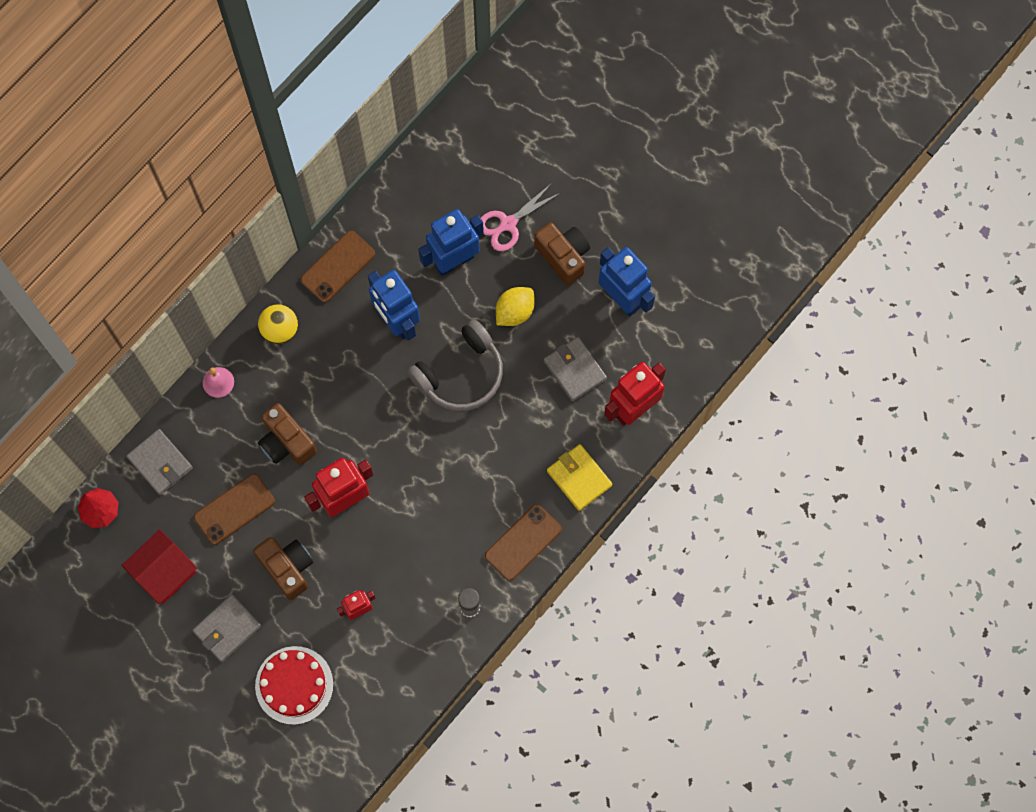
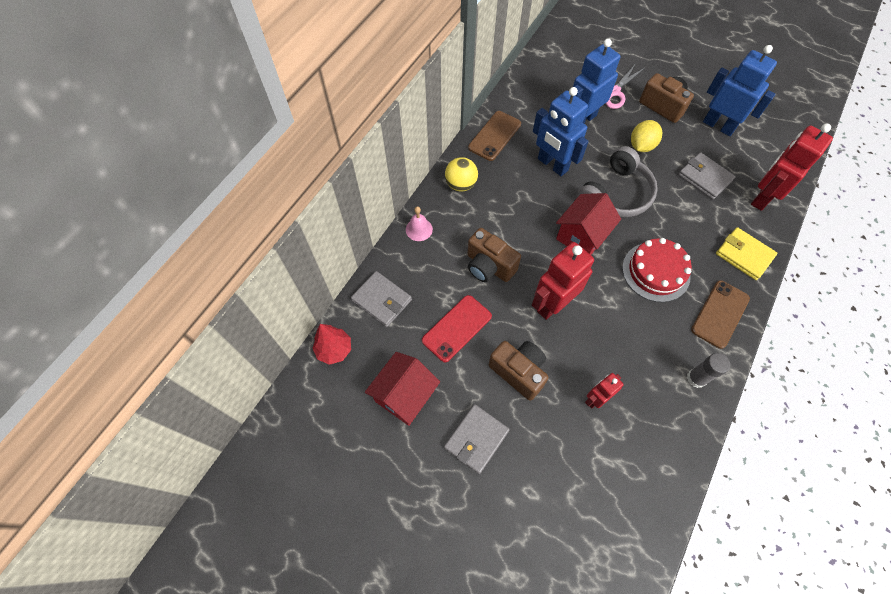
camera: 10 degrees left, 10 degrees down
(234, 509) = (457, 328): brown phone -> red phone
(294, 685) = (556, 484): red cake -> red cake (656, 271)
(402, 423) = (581, 236): none -> red house

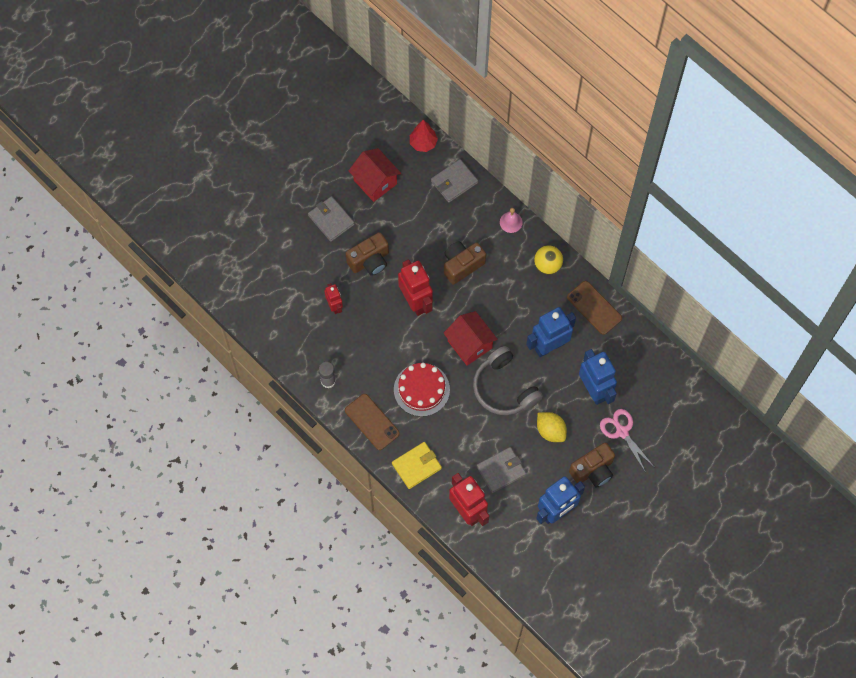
camera: 105 degrees right, 5 degrees up
(457, 328) = (416, 228): red phone -> none

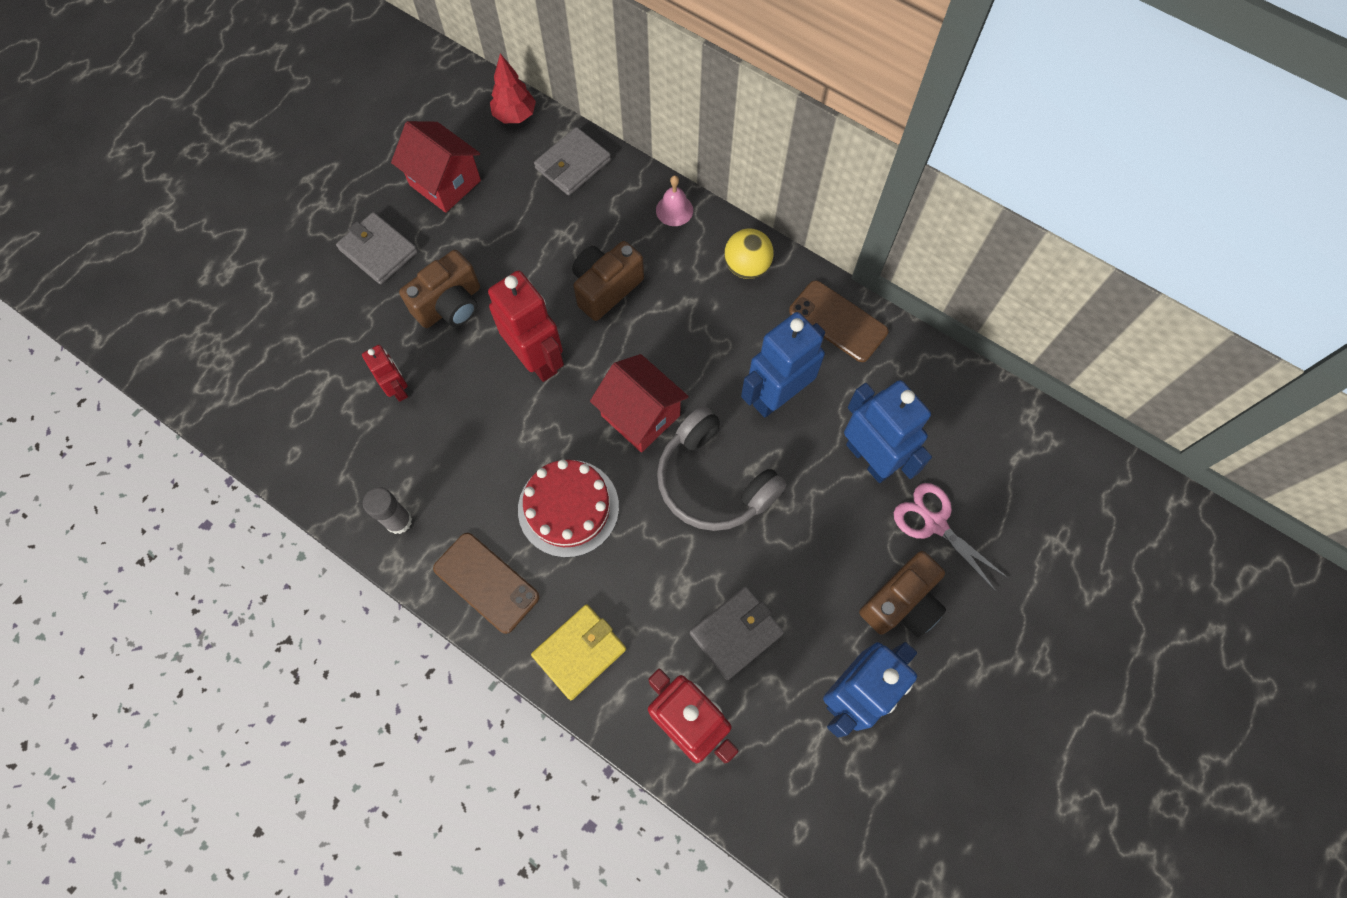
camera: 10 degrees left, 0 degrees up
(550, 431) = (810, 543): yellow lemon -> none

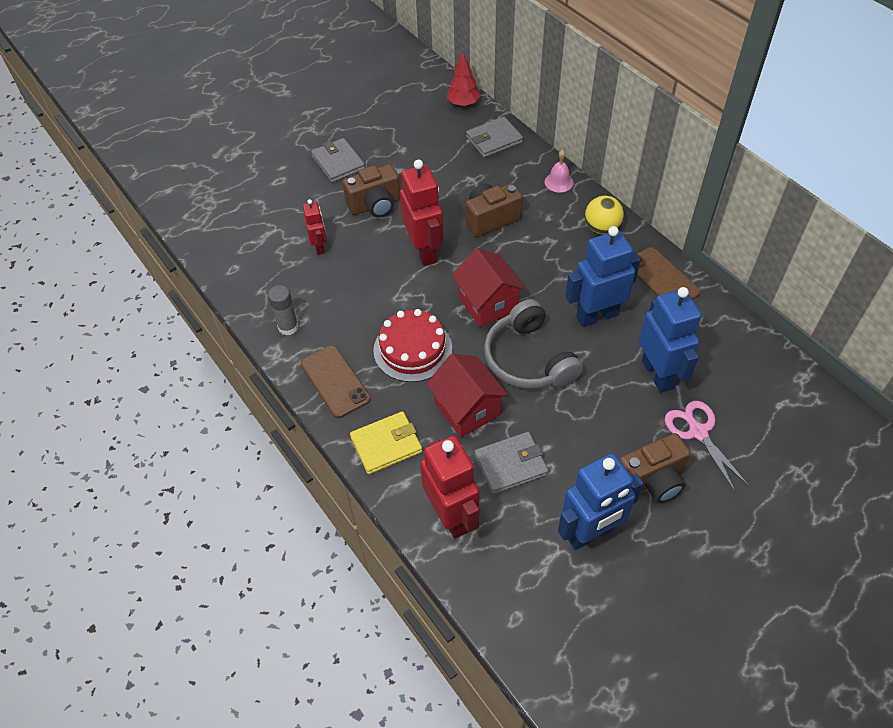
camera: 20 degrees right, 15 degrees down
(445, 183) = (399, 133): red house -> red house (467, 409)

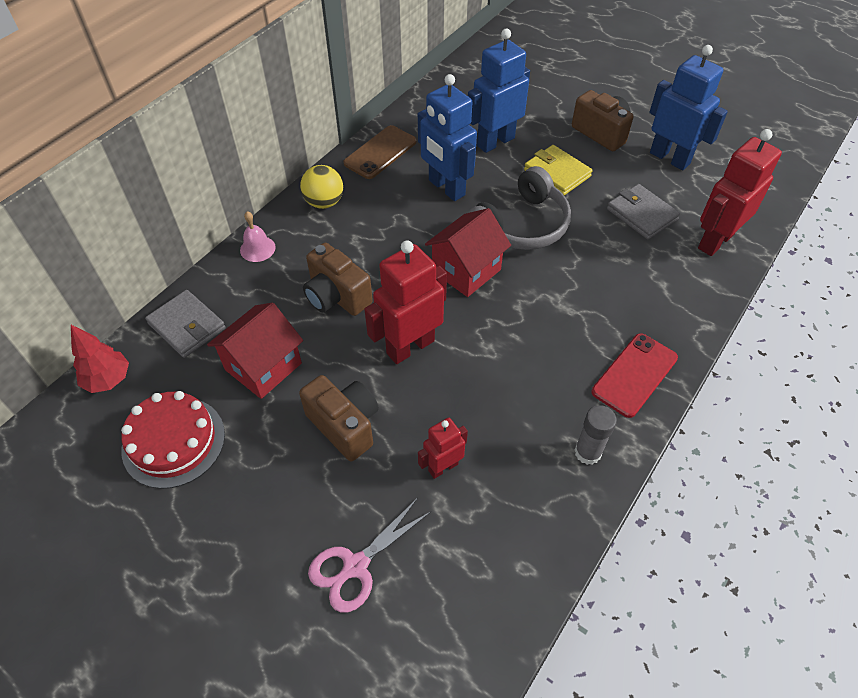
camera: 110 degrees left, 0 degrees up
(335, 381) = (634, 375): brown phone -> red phone
(338, 163) = (266, 505): grey wallet -> none
(386, 444) = (679, 306): yellow wallet -> yellow wallet (557, 173)
(412, 349) = (556, 318): red cake -> red cake (173, 441)
(467, 409) = (603, 256): red house -> red house (263, 366)
(698, 432) = (541, 114): pink scissors -> pink scissors (355, 566)

